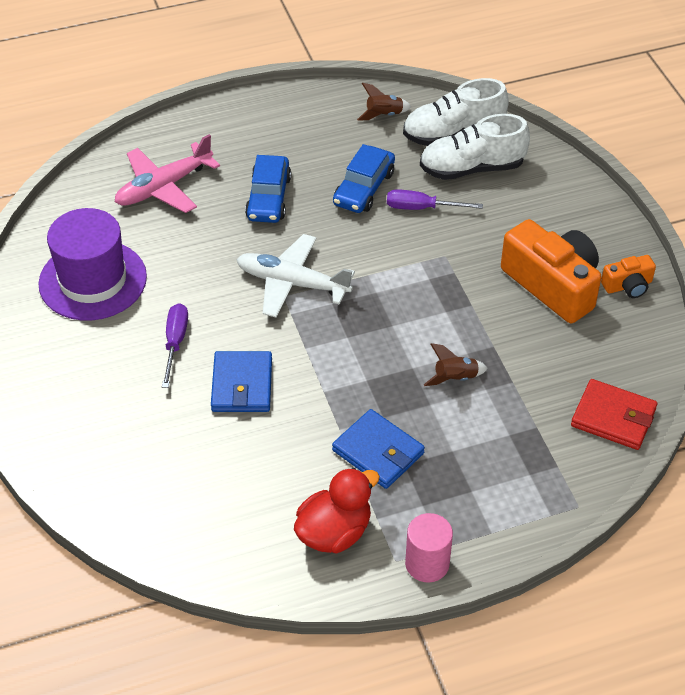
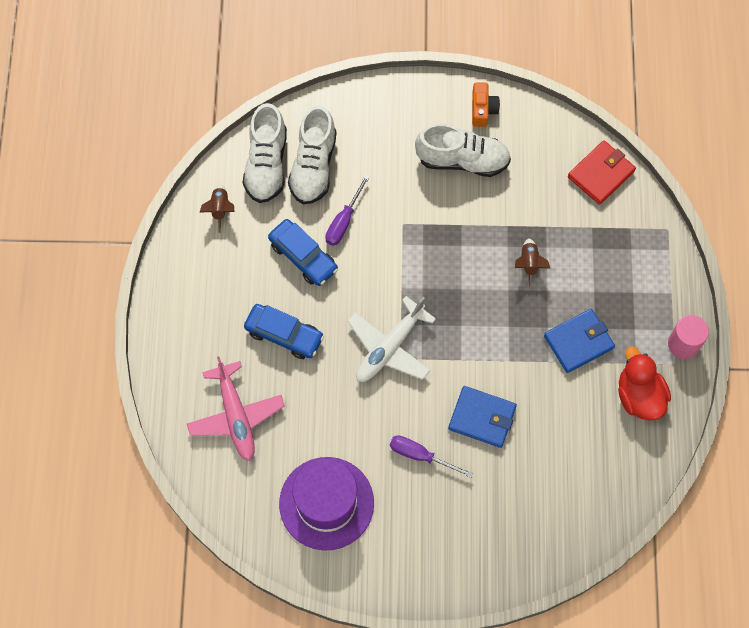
camera: 70 degrees left, 20 degrees up
(552, 285) = (462, 160): orange camera -> white shoe

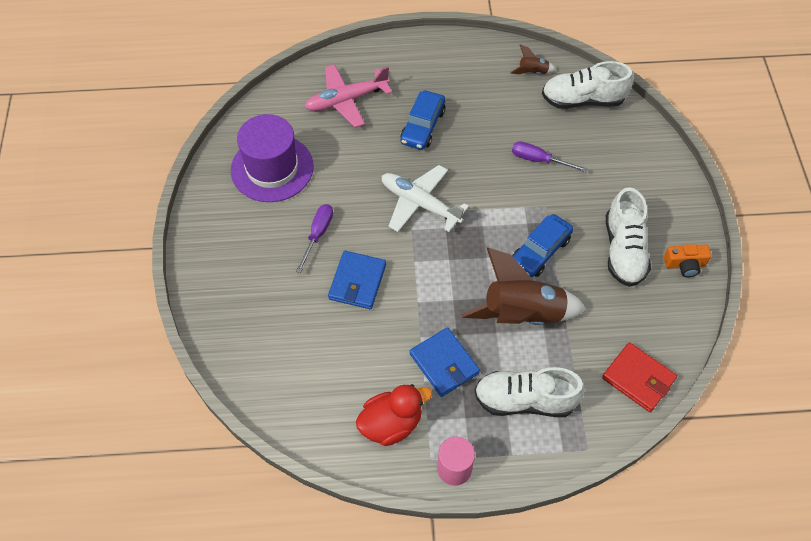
camera: 85 degrees right, 10 degrees down
(303, 257) = (498, 133): blue car -> blue car (540, 251)
(313, 166) = (589, 133): white shoe -> white shoe (524, 400)
(529, 264) = (522, 314): brown rocket -> brown rocket, size x2.27

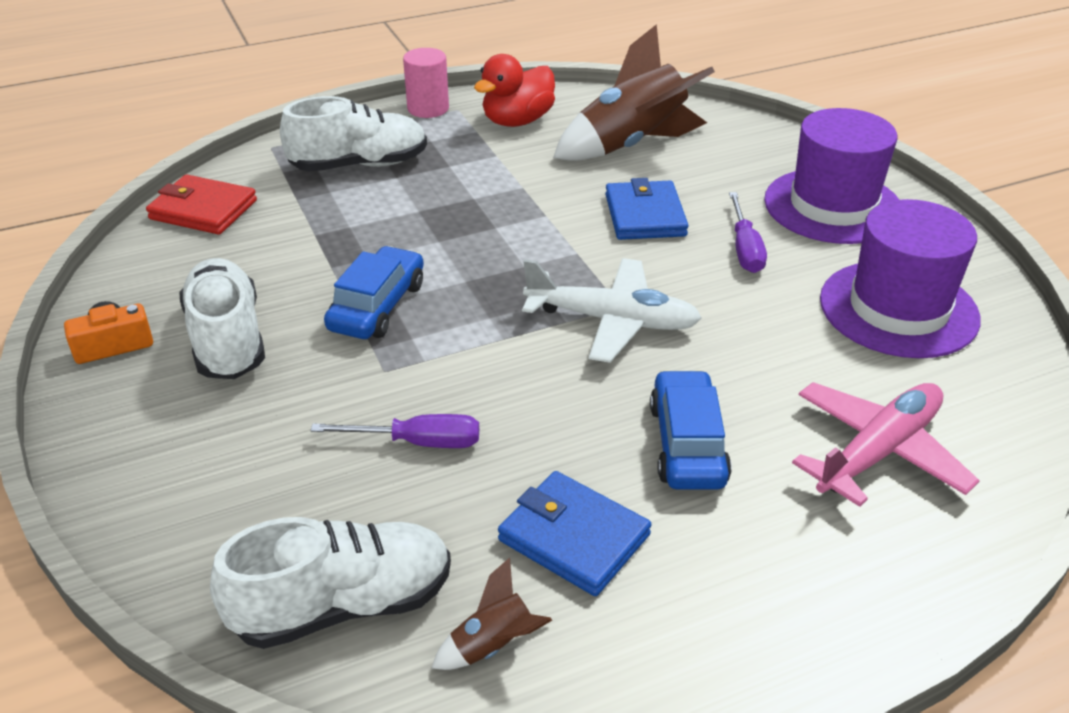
camera: 160 degrees right, 20 degrees down
(240, 254) = (833, 206): none -> purple hat
(444, 363) = (478, 172): blue wallet -> blue wallet (574, 537)
(522, 314) = (386, 233): brown rocket -> brown rocket (632, 145)

